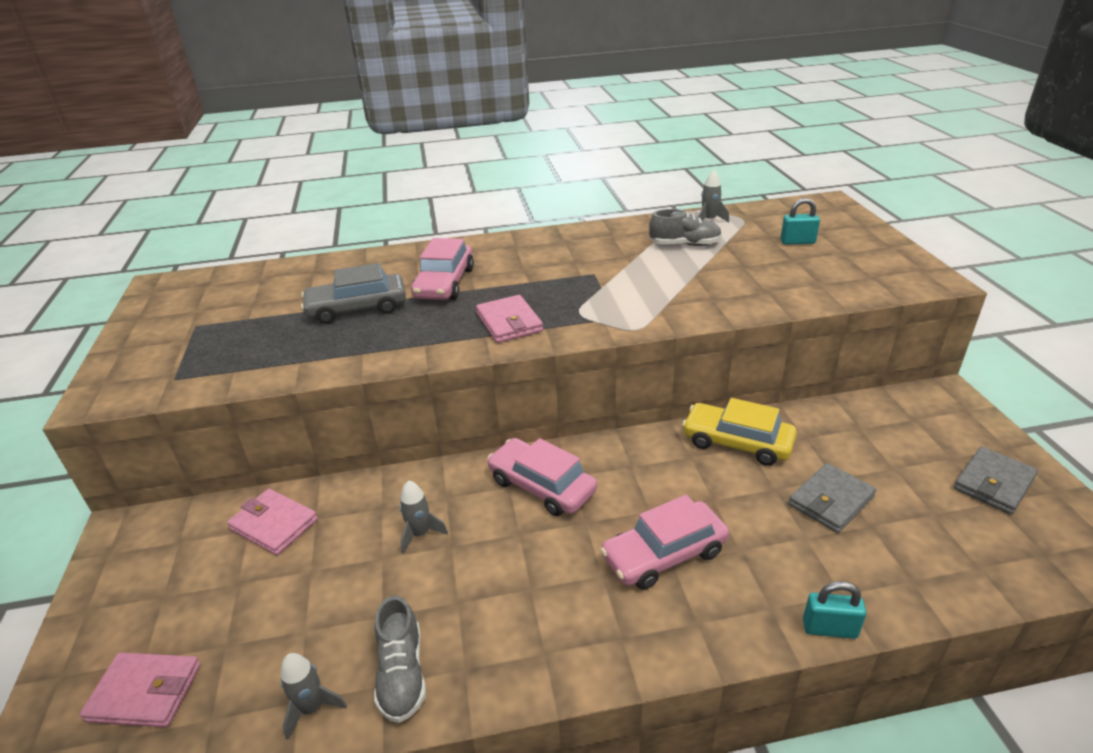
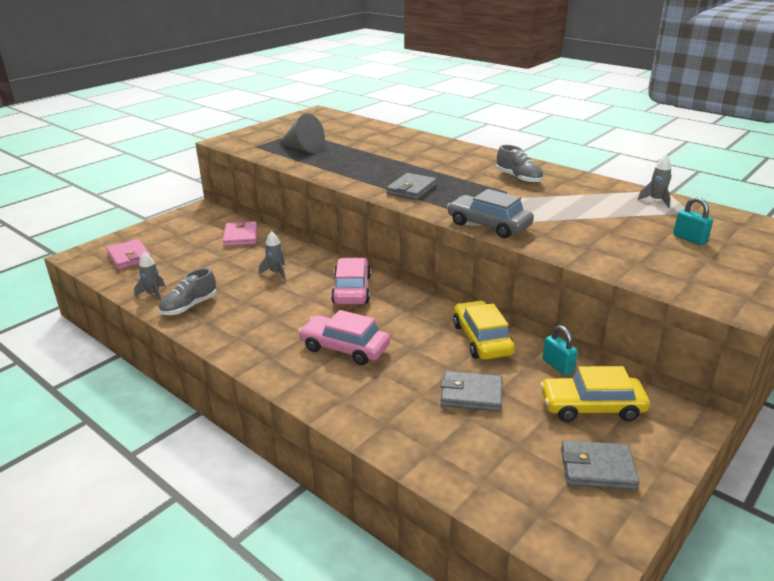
camera: 50 degrees right, 5 degrees down
(259, 344) = (303, 149): none -> grey cone
(357, 308) = (365, 153): grey car -> grey car (489, 225)
(444, 283) = (423, 161): pink car -> none
(509, 322) = (411, 190): pink wallet -> grey wallet
(685, 244) = (601, 204): grey shoe -> grey shoe (518, 178)
(829, 628) = (349, 426): turquoise padlock -> turquoise padlock (558, 366)
(899, 437) = (591, 407): none -> yellow car

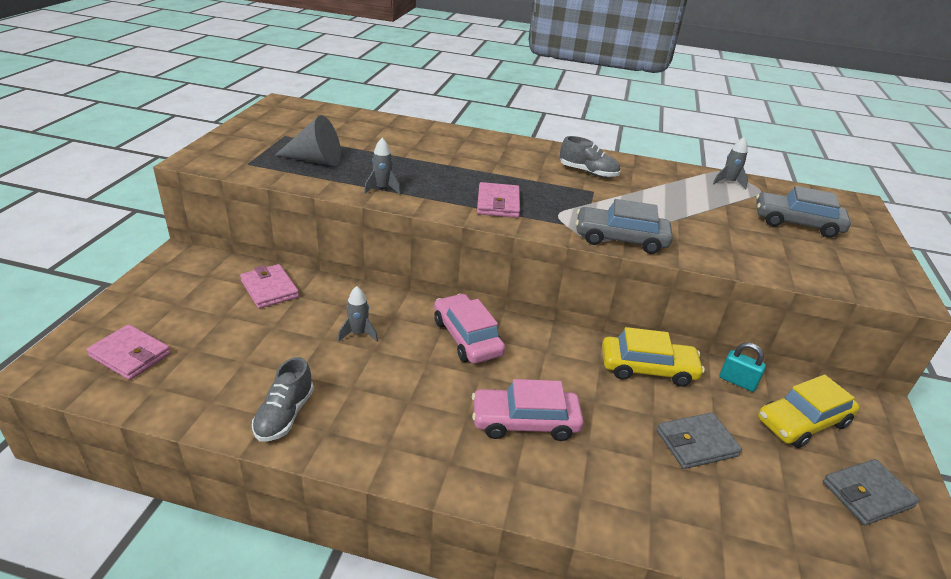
camera: 30 degrees left, 5 degrees up
(153, 294) = (216, 409): grey rocket -> grey rocket (382, 189)
(411, 190) = (498, 203): grey wallet -> pink wallet
(481, 339) = (648, 368): yellow car -> yellow car turned 135 degrees clockwise
(689, 239) = (797, 223): turquoise padlock -> grey car

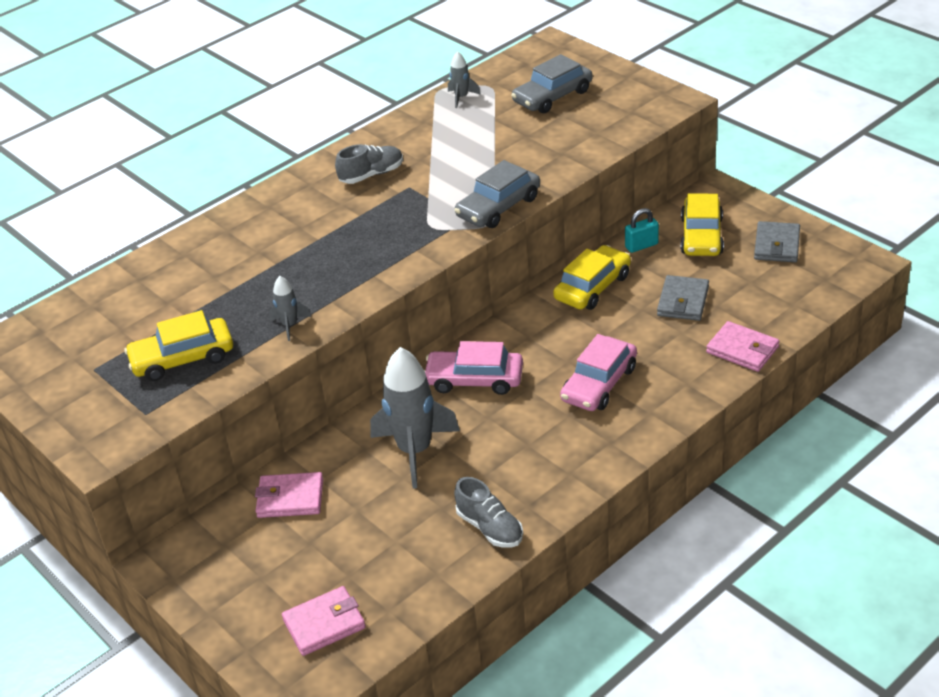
camera: 50 degrees left, 5 degrees up
(315, 160) = (182, 358): grey cone -> yellow car
(358, 334) = (415, 451): grey rocket -> grey rocket, size x2.15
(498, 203) = (382, 257): pink wallet -> pink wallet (742, 350)

